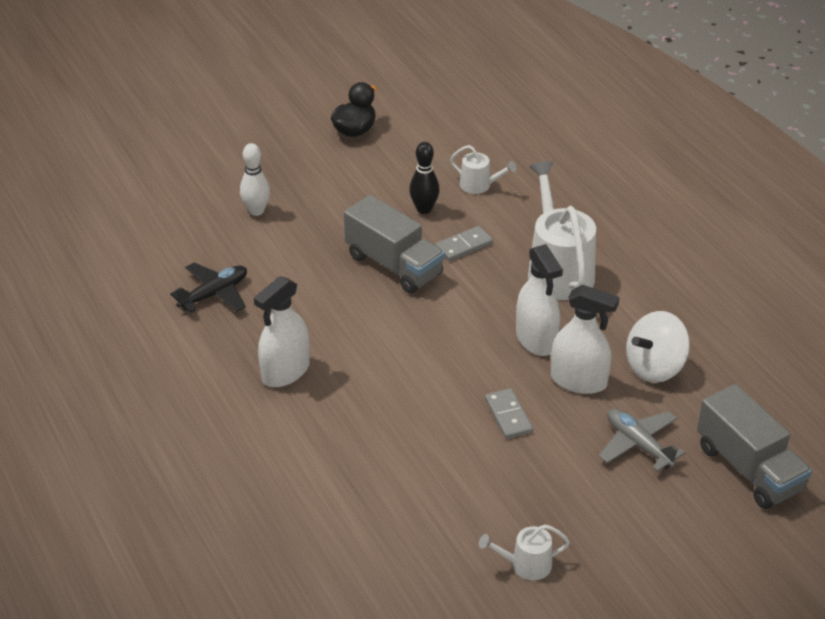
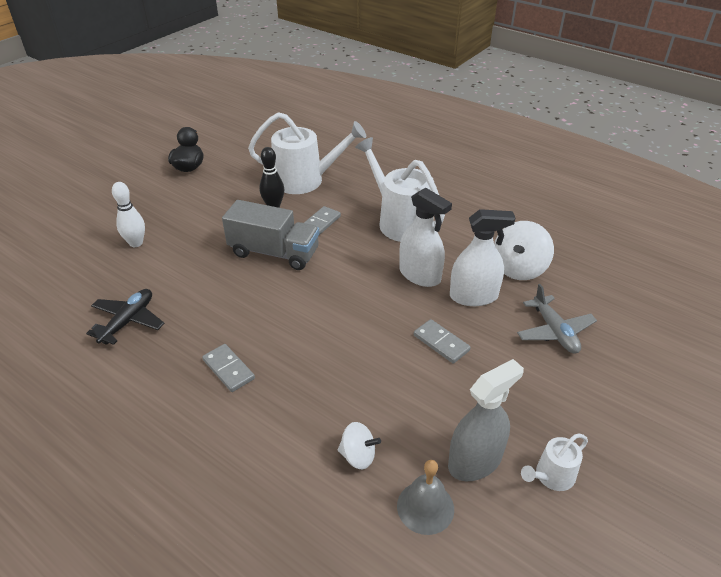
camera: 25 degrees left, 0 degrees up
(285, 371) = (228, 369): white spray bottle -> grey domino
(361, 486) = (358, 456): none -> white spinning top
(394, 545) = (425, 507): none -> grey bell
(464, 528) = (475, 461): none -> grey spray bottle
(479, 185) = (305, 180): white watering can -> white watering can, size x2.05
(638, 445) = (554, 331): grey plane -> grey plane turned 135 degrees counterclockwise
(748, 468) = (643, 322): grey truck -> none

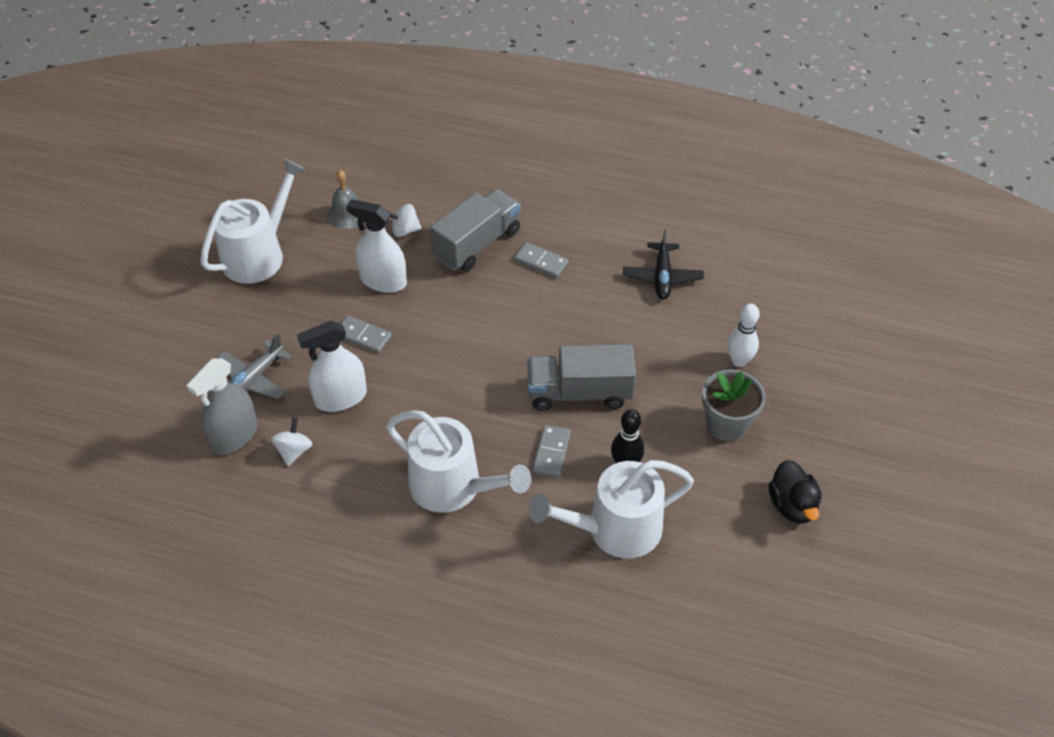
camera: 160 degrees right, 10 degrees up
(186, 210) = (726, 424): none -> grey flower pot
(282, 411) = (477, 244): none -> grey truck
(420, 275) = (405, 409): white spray bottle -> white spray bottle (383, 281)
(475, 461) = (317, 249): grey spray bottle -> grey spray bottle (235, 435)
(519, 268) = (294, 451): white spinning top -> white spinning top, size x0.59
(551, 476) = (258, 255): white watering can -> white watering can, size x2.05
(554, 331) = (254, 379): grey plane -> grey plane turned 105 degrees counterclockwise

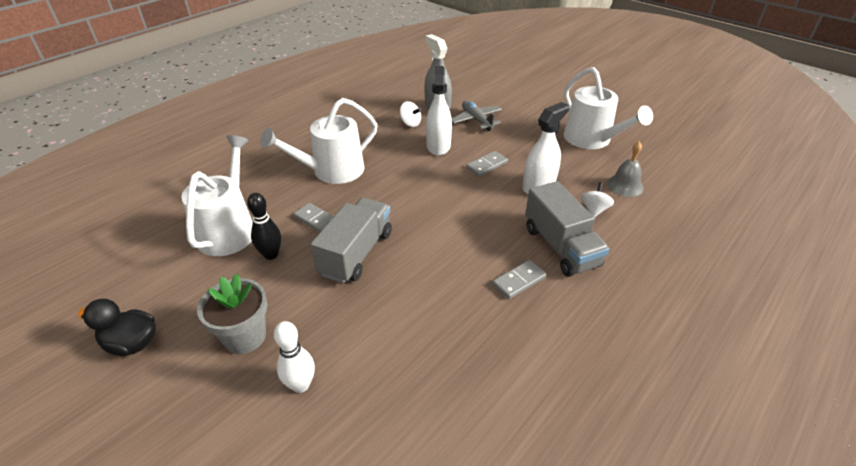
camera: 115 degrees right, 10 degrees down
(662, 277) = (451, 370): black plane -> none

